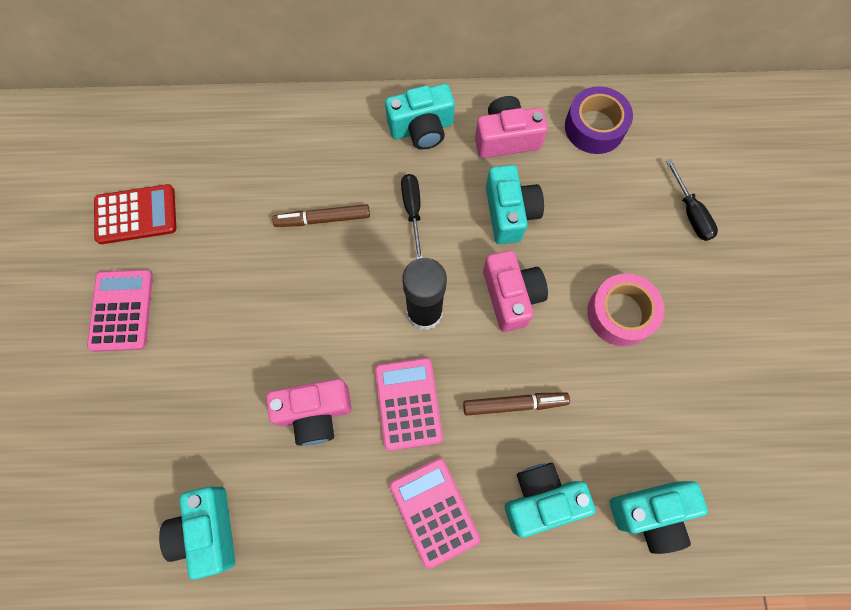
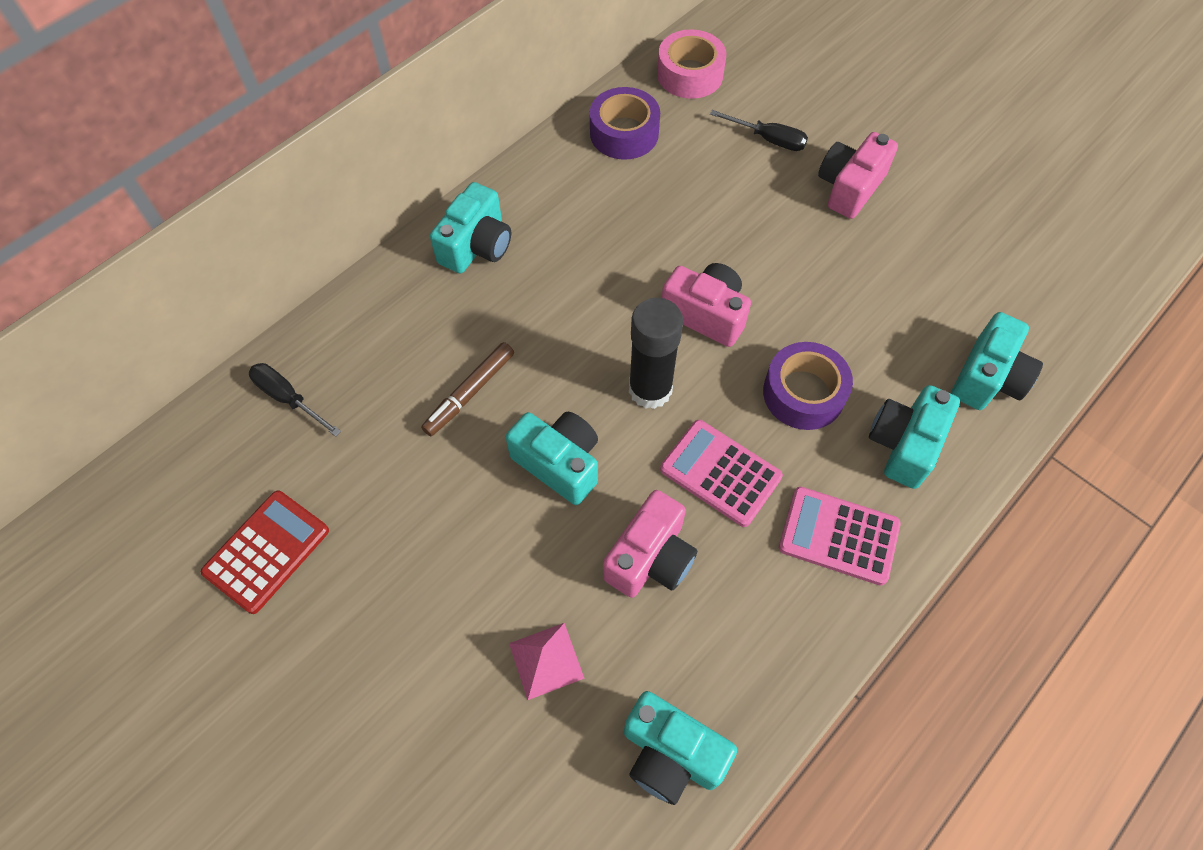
camera: 45 degrees left, 10 degrees down
(122, 310) = (354, 651): pink calculator -> none
(202, 413) = (546, 660): none -> pink pyramid
(412, 211) = (545, 318): black screwdriver -> black screwdriver (288, 398)
(506, 138) = (561, 197): pink camera -> pink camera (849, 188)
(509, 213) = (630, 252): turquoise camera -> turquoise camera (559, 463)
(514, 404) = (803, 393): brown marker -> purple tape
(620, 313) = (802, 254): pink tape -> pink tape (690, 74)

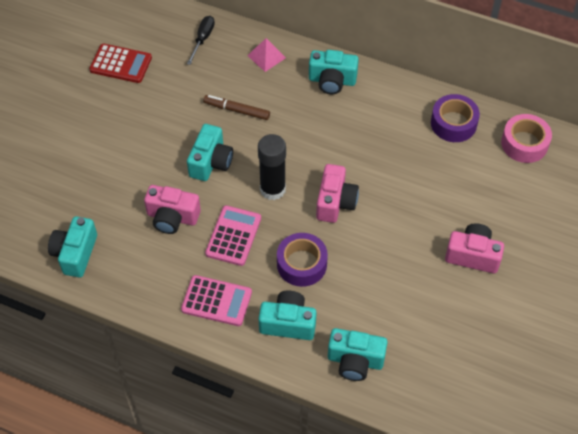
camera: 70 degrees right, 5 degrees down
(546, 660) = (104, 190): pink pyramid -> pink pyramid (266, 56)
(768, 139) = (490, 201): black screwdriver -> none
(838, 536) = (216, 301): pink calculator -> pink calculator turned 105 degrees clockwise

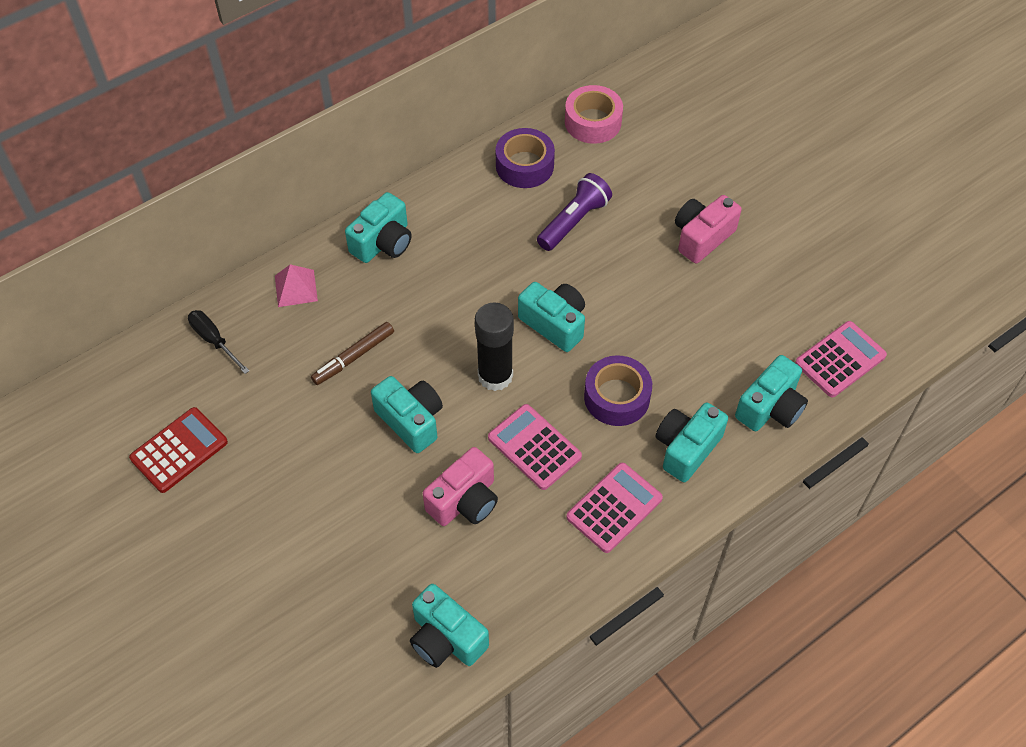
camera: 60 degrees left, 0 degrees up
(335, 202) = (554, 324): pink camera -> turquoise camera
(428, 173) = (574, 221): none -> purple flashlight
(428, 390) = (840, 360): none -> pink calculator

